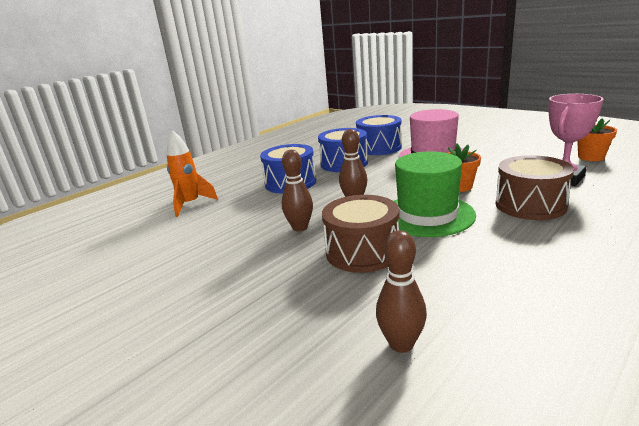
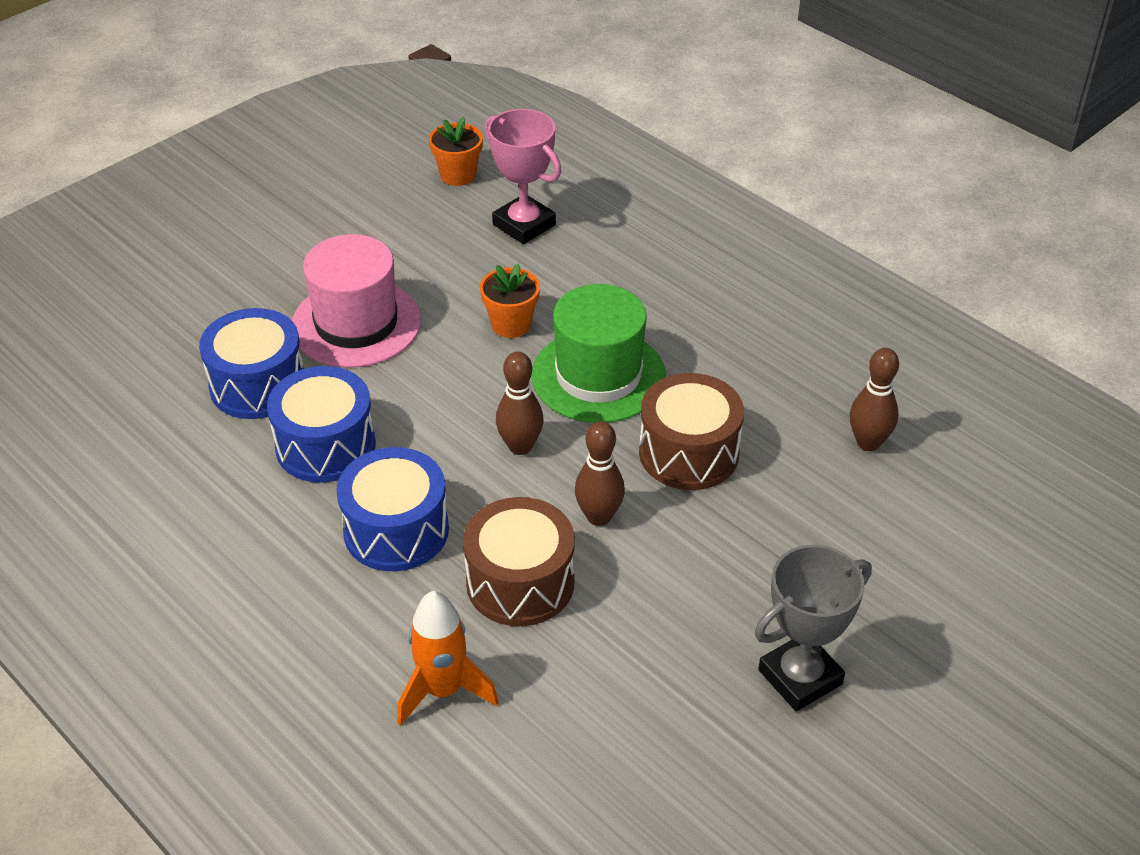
camera: 90 degrees left, 20 degrees up
(144, 311) = (800, 677): none -> grey trophy
(530, 205) = (599, 279): brown drum -> brown drum (520, 582)

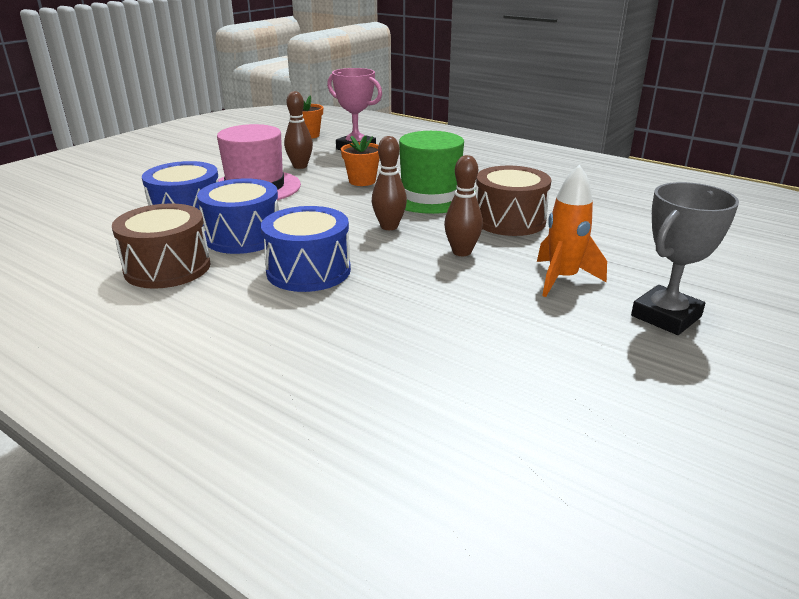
camera: 10 degrees left, 15 degrees down
(443, 690) = (376, 353): orange rocket -> orange rocket (562, 279)
(520, 582) = (417, 288): brown drum -> brown drum (167, 268)
(868, 443) = (625, 208): brown bowling pin -> brown bowling pin (300, 166)

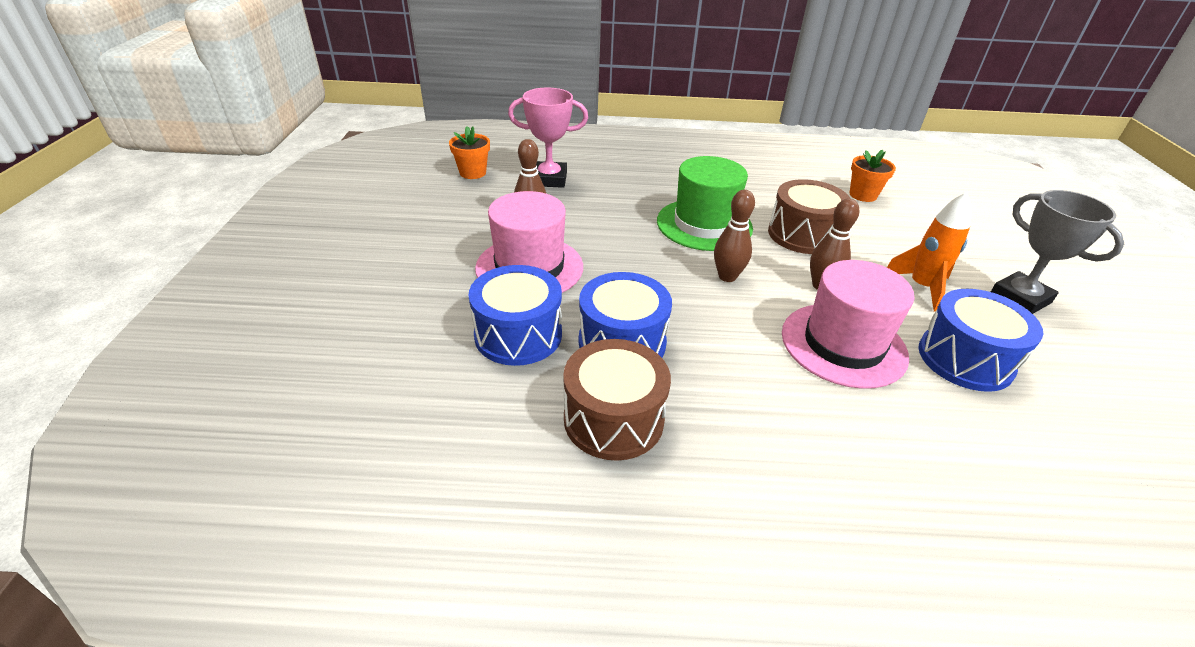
camera: 35 degrees left, 10 degrees up
(308, 271) = (744, 361): blue drum -> blue drum (965, 359)
(362, 181) = (620, 224): orange flower pot -> orange flower pot (863, 195)
(409, 287) = (843, 344): none -> pink hat
(666, 316) = (1020, 298): grey trophy -> grey trophy turned 45 degrees counterclockwise

